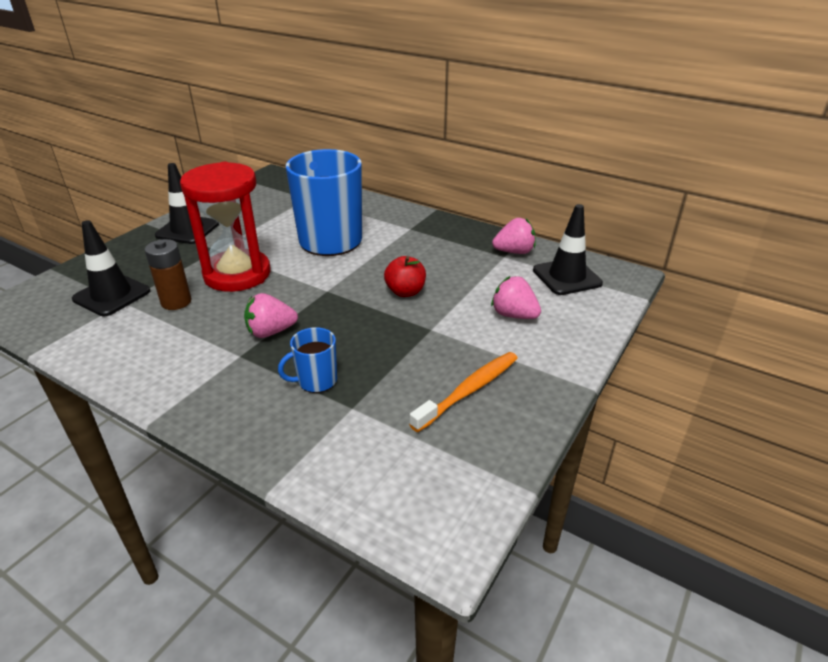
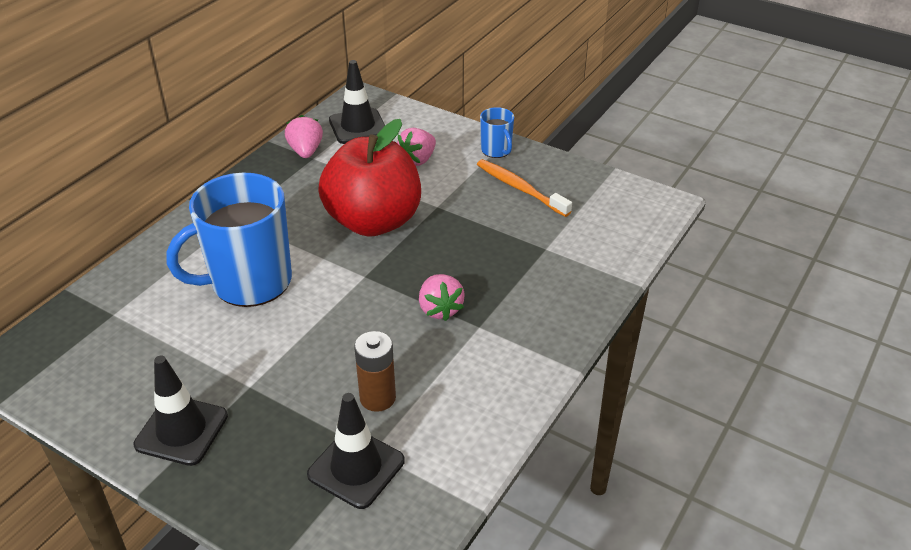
camera: 90 degrees left, 5 degrees up
(237, 274) = (320, 354): red hourglass -> none
(316, 381) = (514, 271): blue mug -> blue mug (496, 150)
(405, 292) = (373, 221): red apple -> red apple, size x2.32

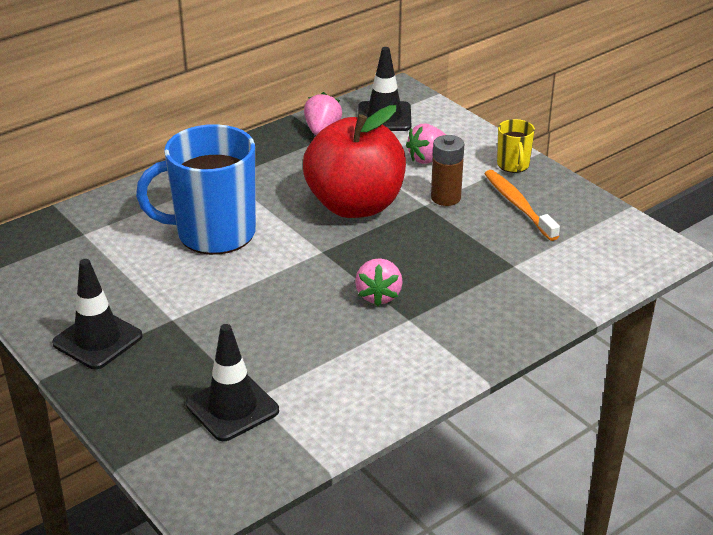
camera: 20 degrees right, 5 degrees down
(377, 398) = (280, 356): brown battery -> brown battery (445, 198)
(496, 150) = (513, 165): blue mug -> yellow mug

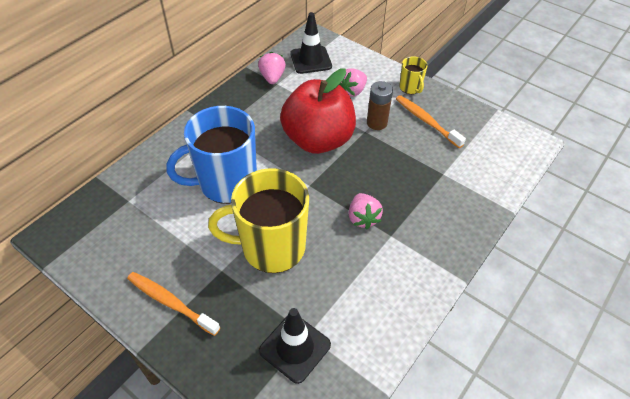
camera: 15 degrees left, 15 degrees up
(97, 340) = (170, 302): black traffic cone -> orange toothbrush
(245, 306) = (271, 247): none -> yellow mug

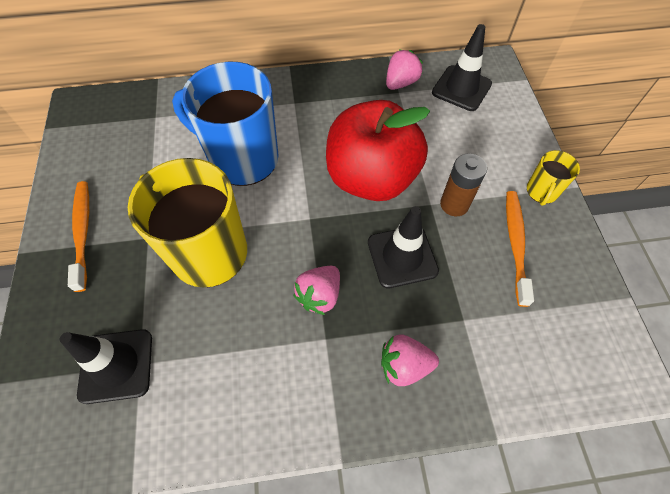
camera: 45 degrees right, 10 degrees up
(352, 91) = (468, 151): pink strawberry -> pink strawberry (404, 365)
(381, 167) = (402, 256): none -> black traffic cone

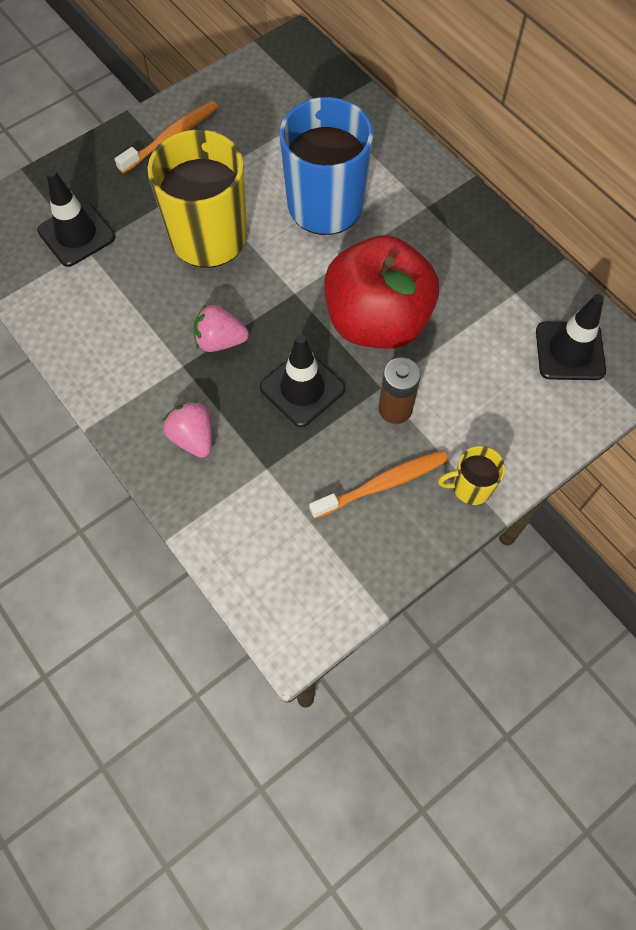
camera: 60 degrees right, 5 degrees up
(401, 83) = (531, 288): pink strawberry -> none

